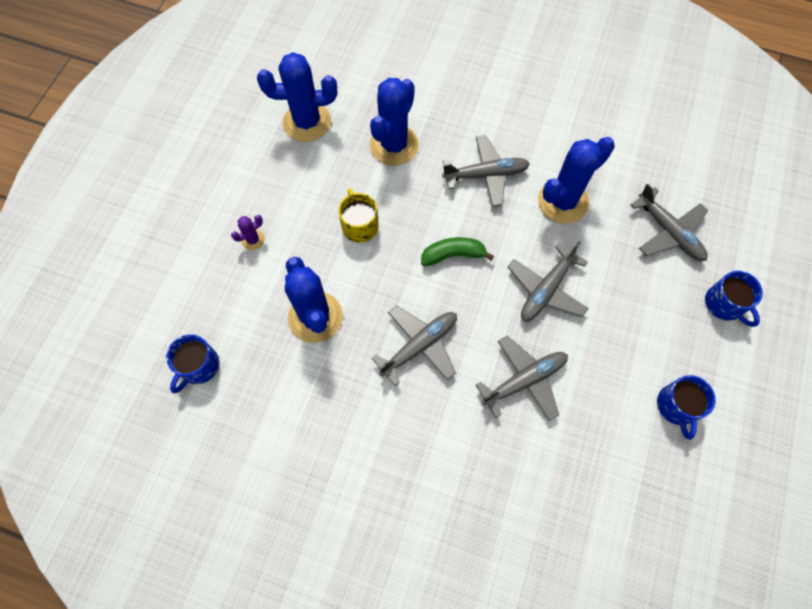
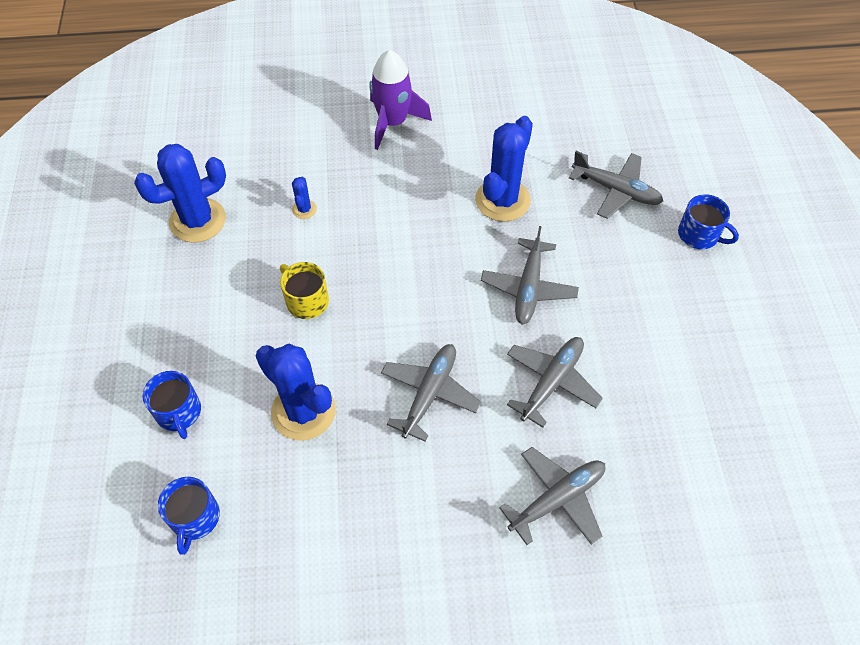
camera: 25 degrees left, 10 degrees down
(253, 240) = (194, 361): purple cactus -> none
(394, 145) = (304, 209): blue cactus -> blue cactus, size x0.44
(453, 255) = (419, 292): green banana -> none
(486, 175) = (414, 203): grey plane -> grey plane (557, 499)
(503, 94) = (393, 123): none -> purple rocket
(677, 406) = (705, 344): blue mug -> blue mug (179, 412)

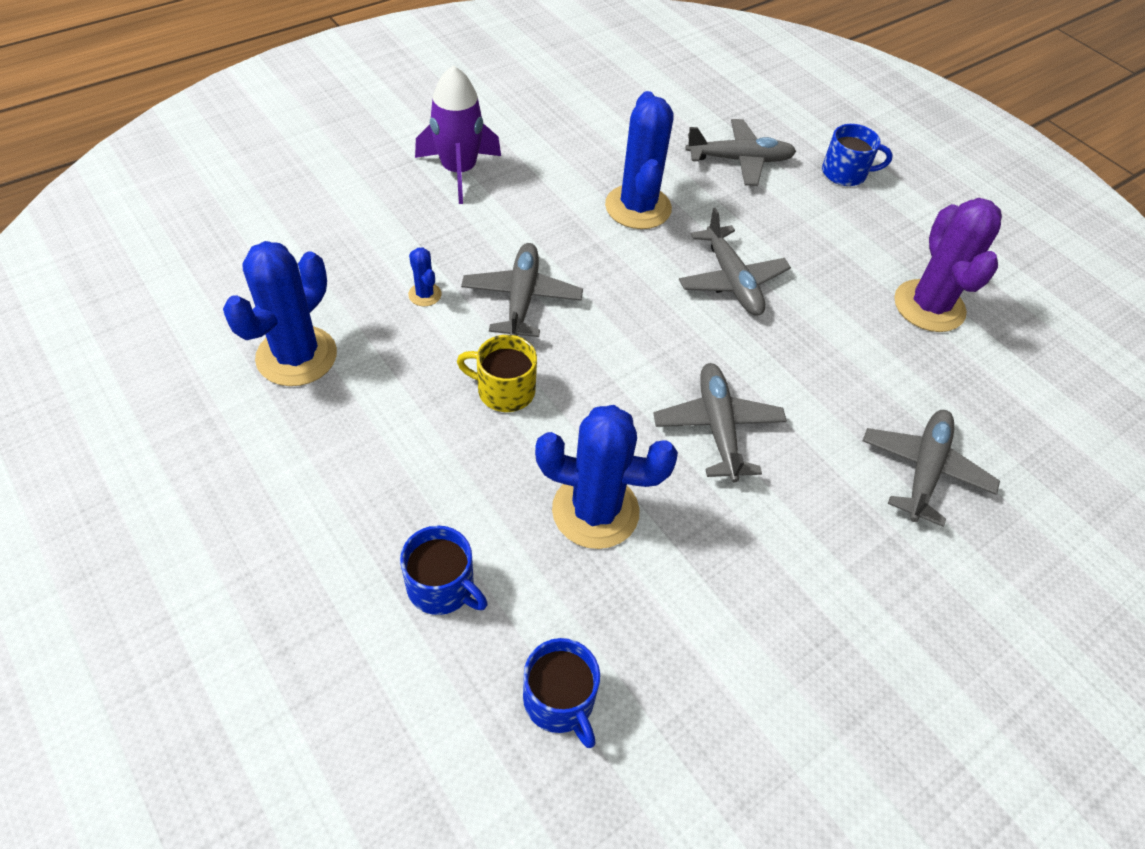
camera: 35 degrees left, 5 degrees down
(551, 382) = (827, 361): grey plane -> grey plane (522, 298)
(674, 376) = (929, 306): none -> purple cactus

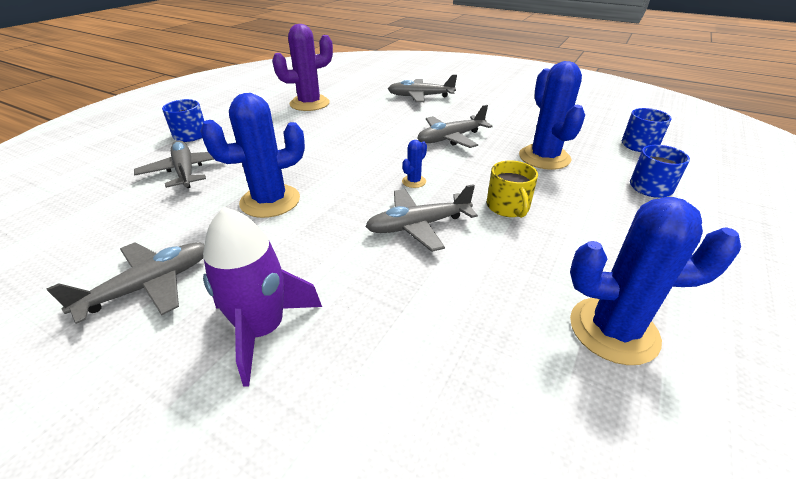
camera: 110 degrees left, 15 degrees down
(425, 294) = (463, 278): blue cactus -> blue cactus (414, 181)
(731, 281) = (330, 153): grey plane -> grey plane (149, 286)

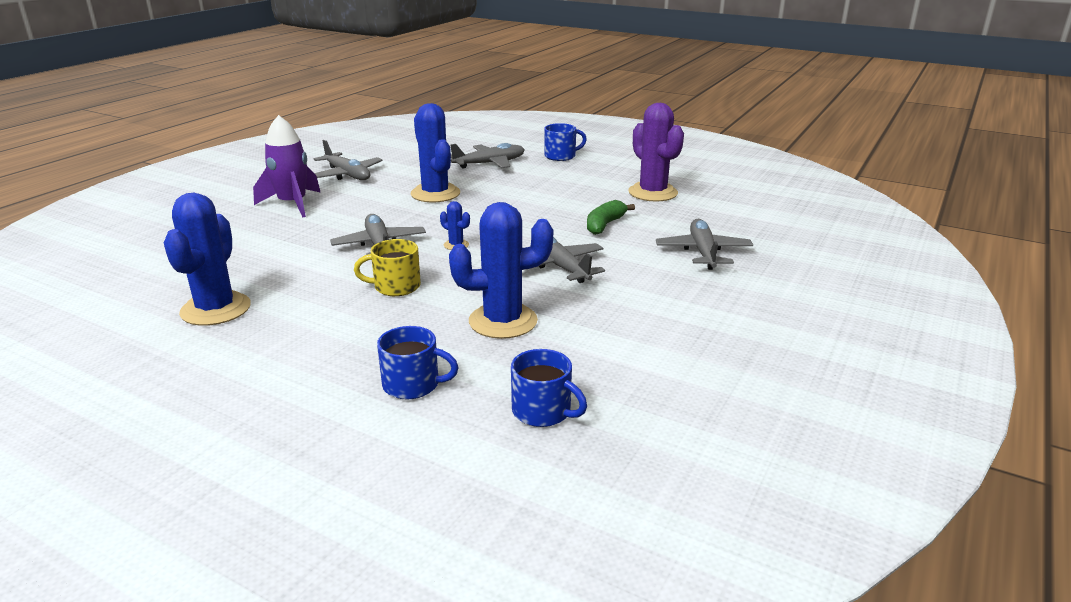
camera: 90 degrees right, 10 degrees down
(372, 121) = (604, 225): none -> green banana

